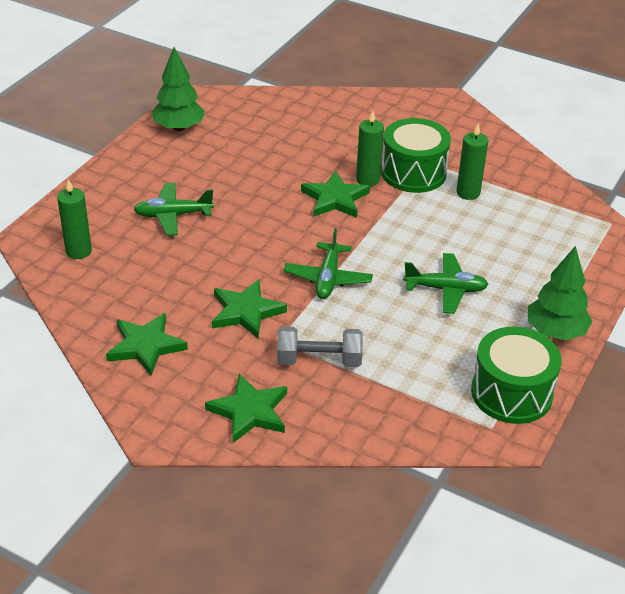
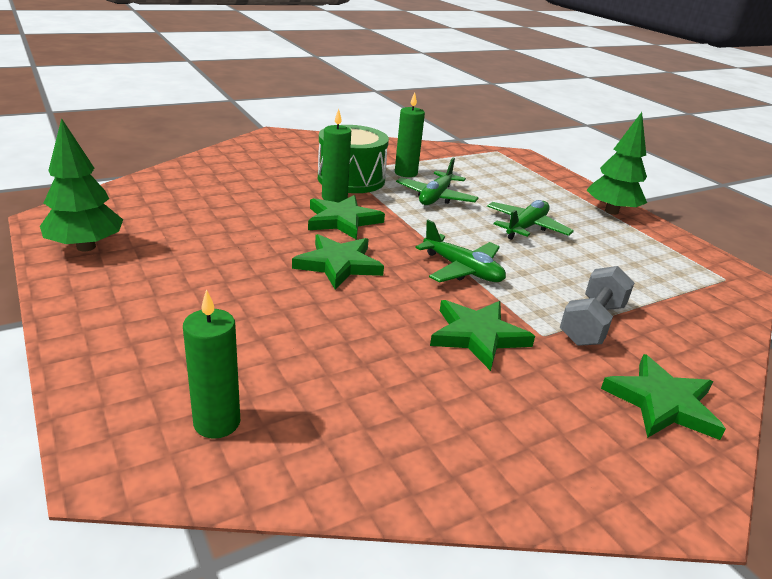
camera: 60 degrees left, 10 degrees down
(146, 346) = (489, 440): green star -> green star (338, 264)
(173, 215) = (244, 314): green plane -> green plane (436, 197)
(511, 393) = (682, 254): green drum -> none

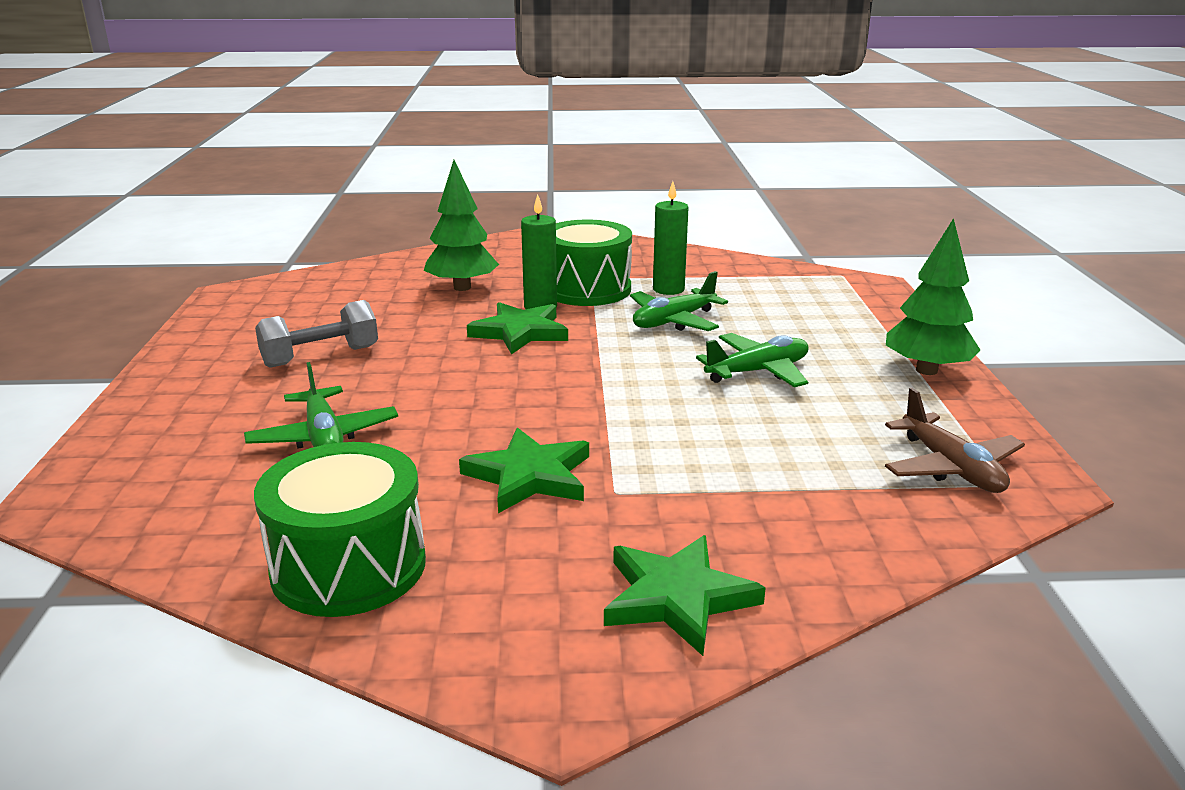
camera: 30 degrees right, 5 degrees down
(86, 247) = (231, 323): green tree -> green tree (462, 287)
(217, 422) = (172, 492): green candle -> none
(338, 264) = (459, 376): green star -> none
(439, 446) = (349, 566): none -> green drum
(462, 269) = (602, 405): green plane -> green plane (324, 437)
(592, 324) = (700, 494): grey dumbbell -> grey dumbbell (321, 357)
(692, 274) = (951, 468): none -> brown plane

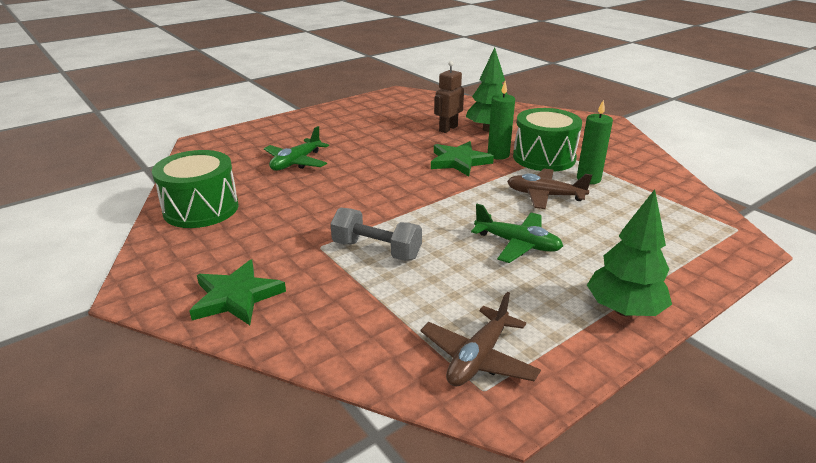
camera: 55 degrees right, 5 degrees up
(321, 357) = (366, 132): grey dumbbell -> grey dumbbell (376, 250)
(415, 306) = (448, 128): none -> brown robot
(530, 476) = (312, 219): green star -> none
(674, 321) = (545, 195): green plane -> brown plane

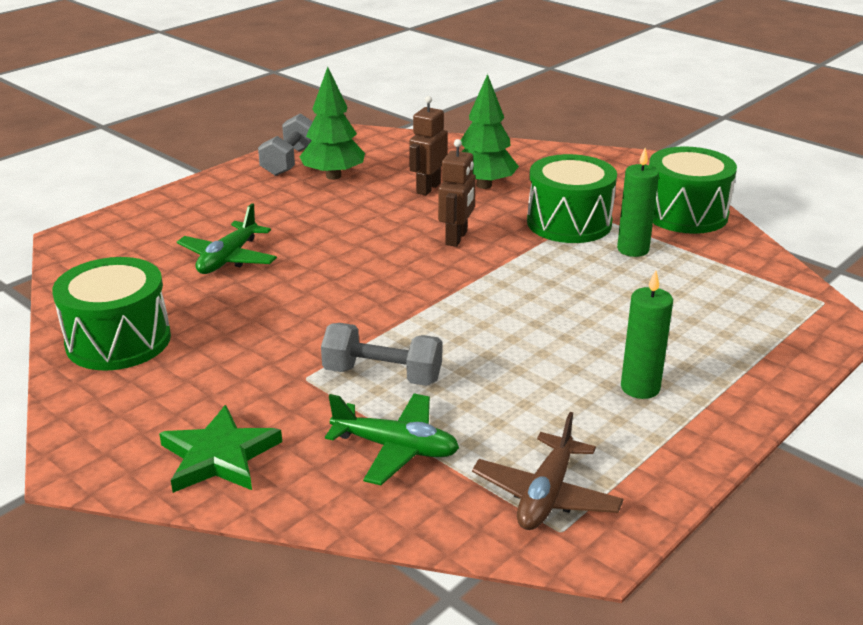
camera: 10 degrees left, 0 degrees up
(359, 106) = (289, 161): none -> grey dumbbell
(459, 161) = (456, 238): green star -> brown robot
(498, 155) = (507, 224): green candle -> green candle (640, 388)
(517, 244) = (561, 348): green plane -> green plane (395, 448)
(545, 195) = (581, 278): brown plane -> none
(624, 310) = (704, 419): green tree -> green tree (333, 176)
(633, 158) = (685, 214): none -> green drum

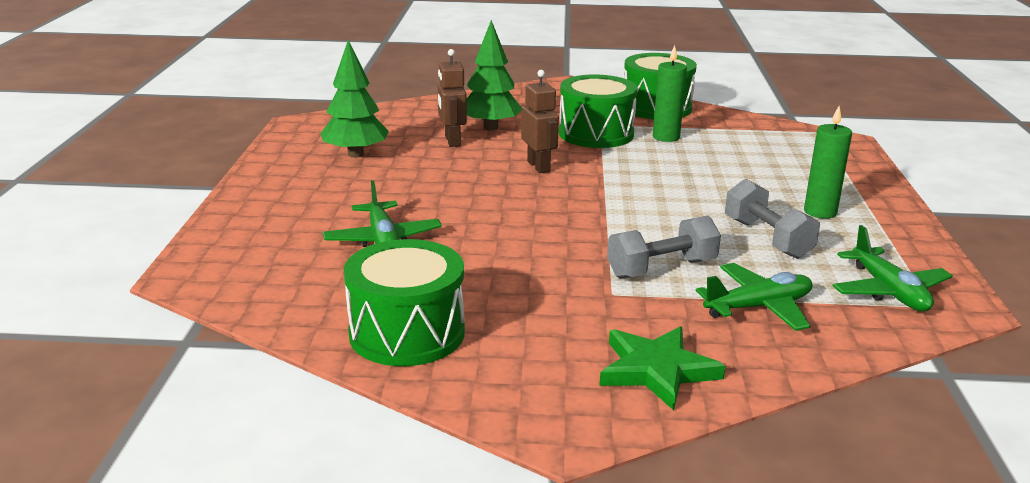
camera: 40 degrees left, 5 degrees down
(289, 161) = (292, 154): grey dumbbell -> grey dumbbell (767, 238)
(546, 495) = (888, 291): brown plane -> green plane

